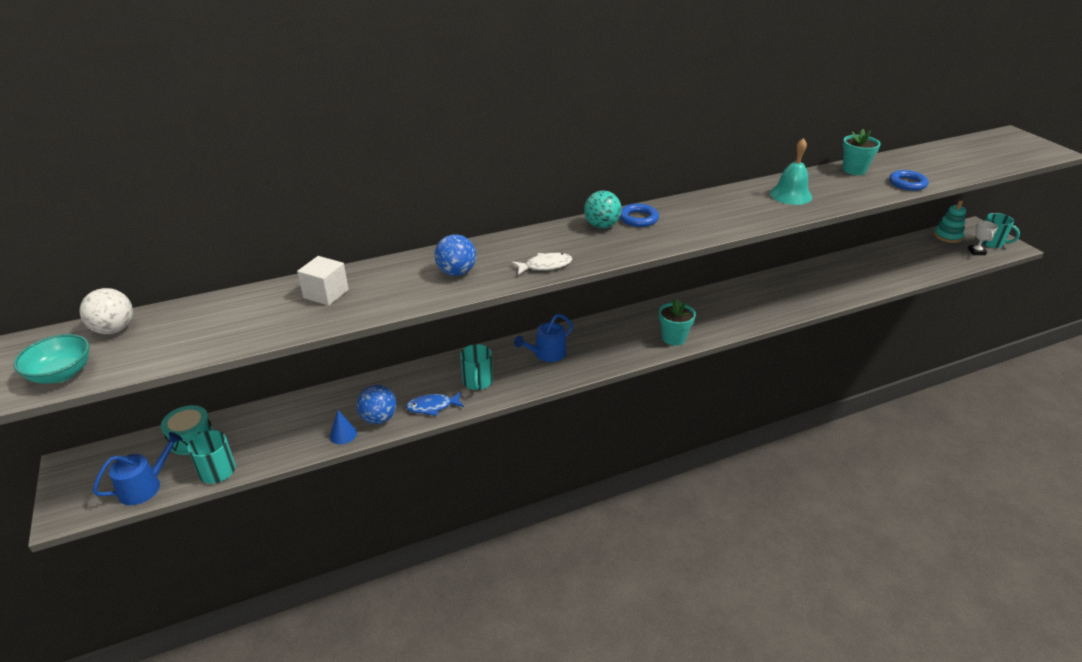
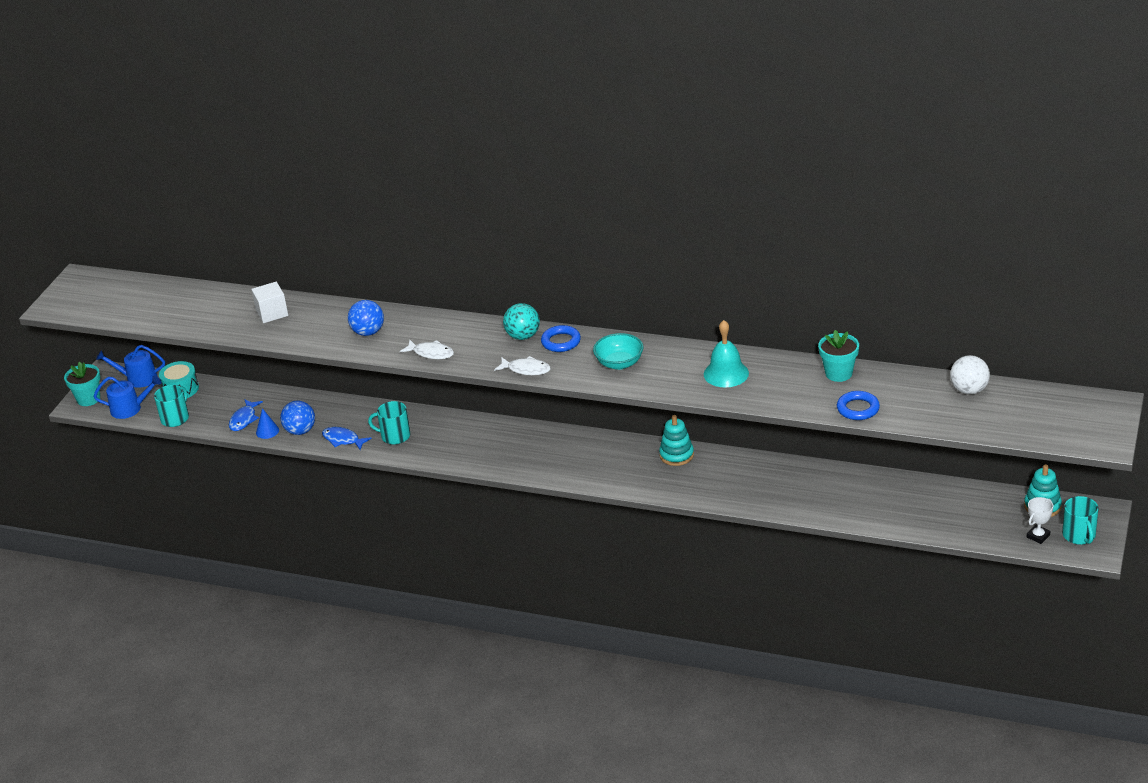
camera: 45 degrees right, 0 degrees up
(61, 374) = (88, 307): turquoise bowl -> turquoise bowl (619, 363)
(114, 329) = (138, 287): white ball -> white ball (969, 390)
(303, 435) = (244, 419): none -> blue fish
(477, 381) = (395, 436): turquoise mug -> turquoise mug turned 60 degrees clockwise
(547, 354) = (471, 438): blue watering can -> blue watering can (138, 378)
(648, 246) = (526, 369): none -> white fish
(673, 338) = (587, 474): turquoise flower pot -> turquoise flower pot (88, 399)
(711, 298) = (676, 455): none -> turquoise stacking toy

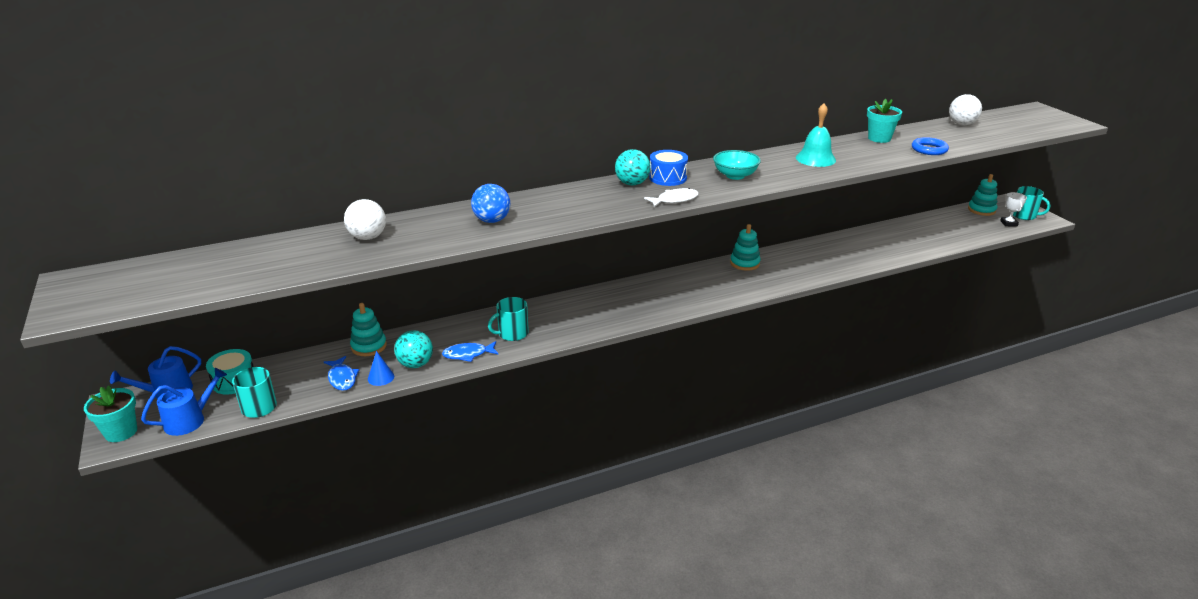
camera: 45 degrees left, 5 degrees down
(272, 313) = (368, 237): white cube -> white ball
(288, 399) = (369, 346): none -> turquoise stacking toy
(300, 431) = (415, 364): blue ball -> turquoise ball
(431, 353) = (576, 215): white fish -> none
(561, 342) = (668, 178): blue ring -> blue drum

